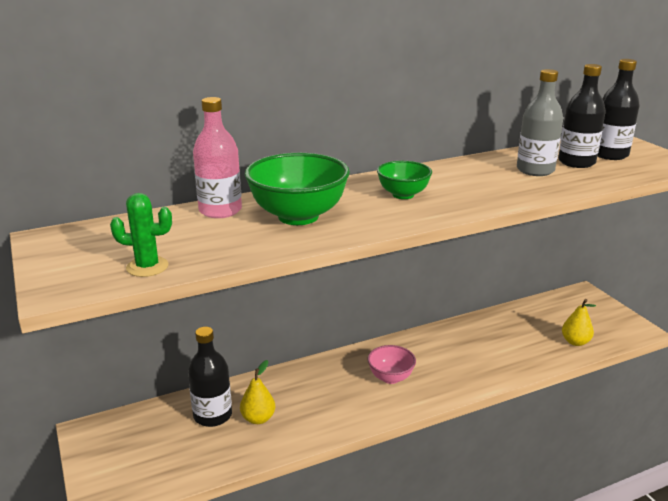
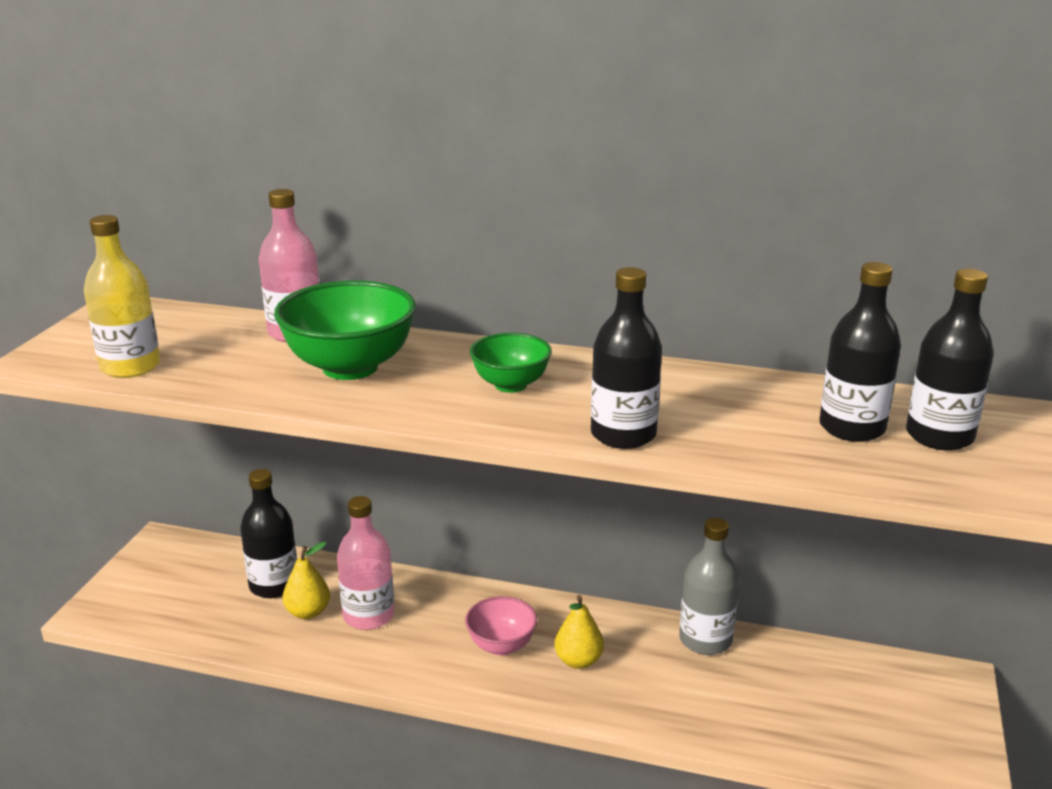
camera: 40 degrees right, 0 degrees up
(147, 267) = (130, 367): green cactus -> yellow bottle
(297, 401) = (368, 615): none -> pink bottle
(502, 197) = (623, 435): none -> black bottle
(535, 170) = (758, 416): grey bottle -> grey bottle (705, 640)
(575, 342) = (822, 738): yellow pear -> yellow pear (578, 661)

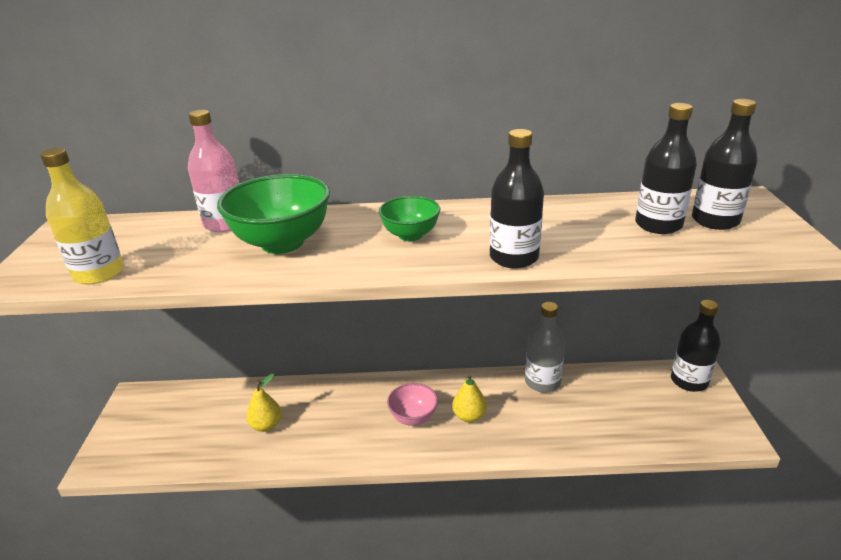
camera: 15 degrees left, 5 degrees up
(274, 585) = (233, 410): black bottle -> black bottle (689, 381)
(368, 615) = (312, 417): pink bottle -> none

